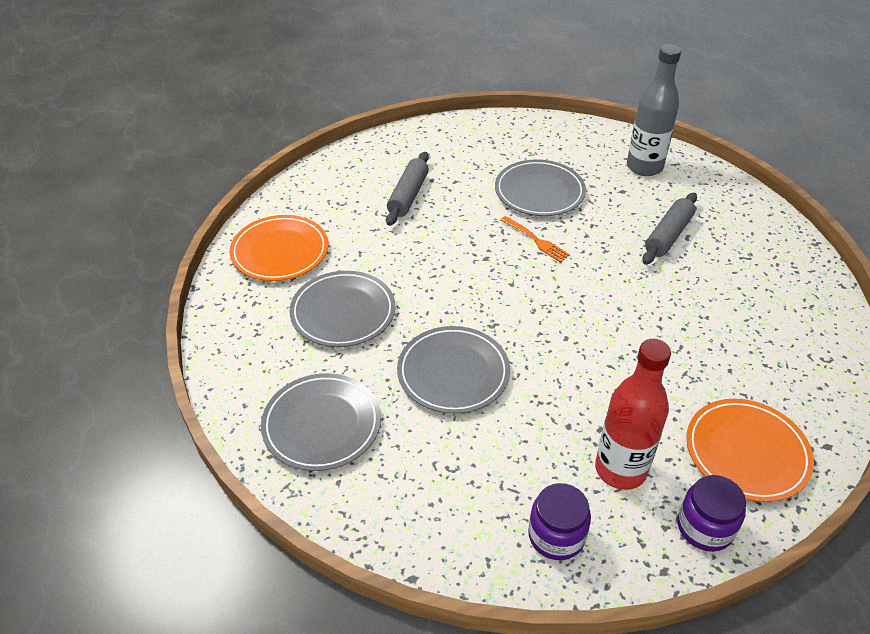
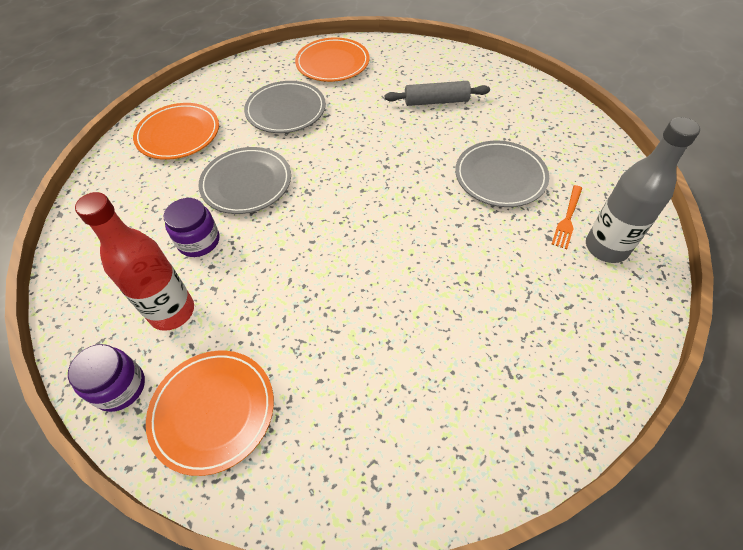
camera: 70 degrees right, 10 degrees up
(322, 424) = (178, 134): grey plate -> orange plate
(536, 240) = (428, 191): orange fork -> orange fork (567, 218)
(556, 536) = (101, 283): purple jar -> purple jar (199, 241)
(668, 235) = (500, 290): grey rolling pin -> none

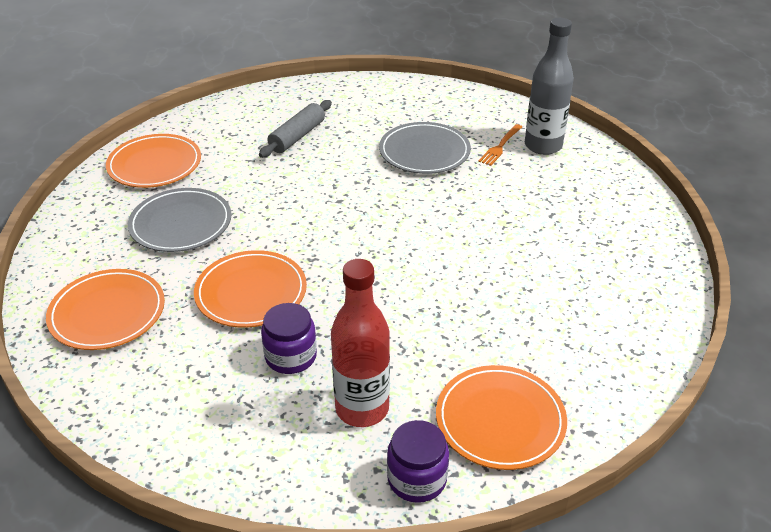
camera: 55 degrees left, 15 degrees down
(246, 183) = (251, 292): grey plate -> orange plate
(567, 218) = (500, 146): orange fork -> orange fork turned 60 degrees clockwise

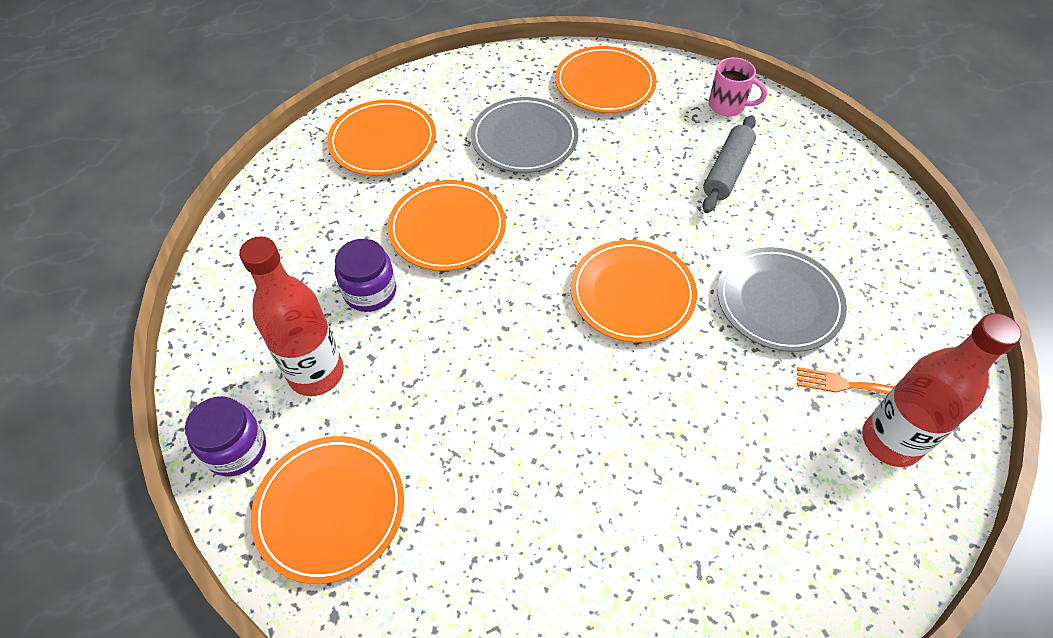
camera: 70 degrees right, 15 degrees up
(233, 116) = (728, 106): none -> pink mug
(297, 136) = (726, 171): grey rolling pin -> grey rolling pin turned 75 degrees counterclockwise
(381, 211) = (632, 294): none -> orange plate
(543, 146) = (890, 441): grey bottle -> red bottle

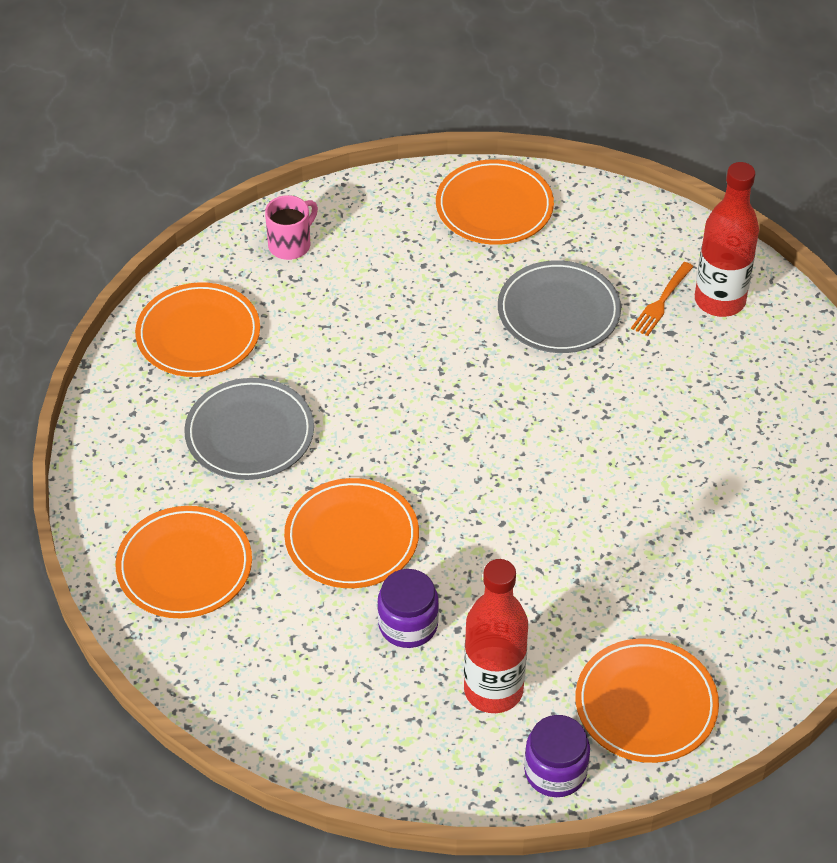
camera: 70 degrees left, 5 degrees down
(632, 294) = (504, 413): orange plate -> orange plate (494, 207)
(726, 171) = (384, 283): grey rolling pin -> none

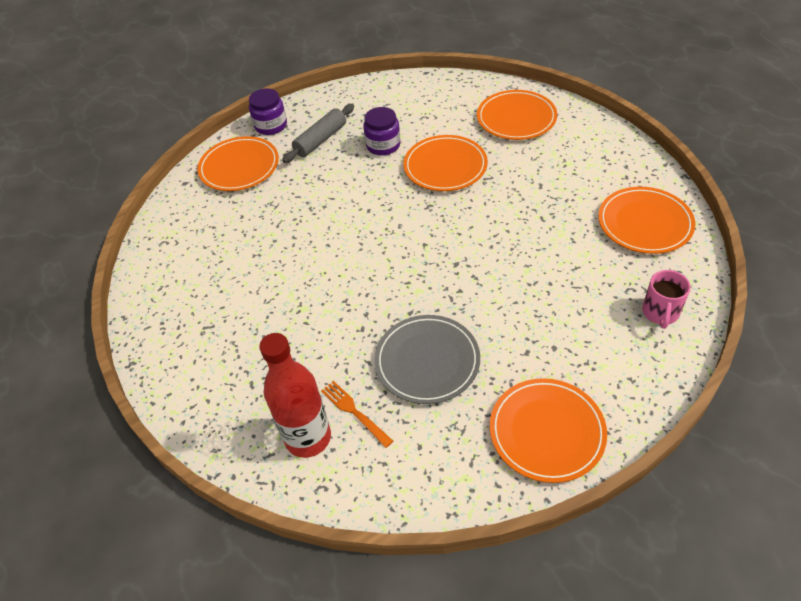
camera: 155 degrees right, 0 degrees up
(249, 433) = (551, 187): grey plate -> none
(493, 690) = (320, 140): red bottle -> grey rolling pin
(661, 301) = (354, 412): orange fork -> orange fork turned 45 degrees counterclockwise

